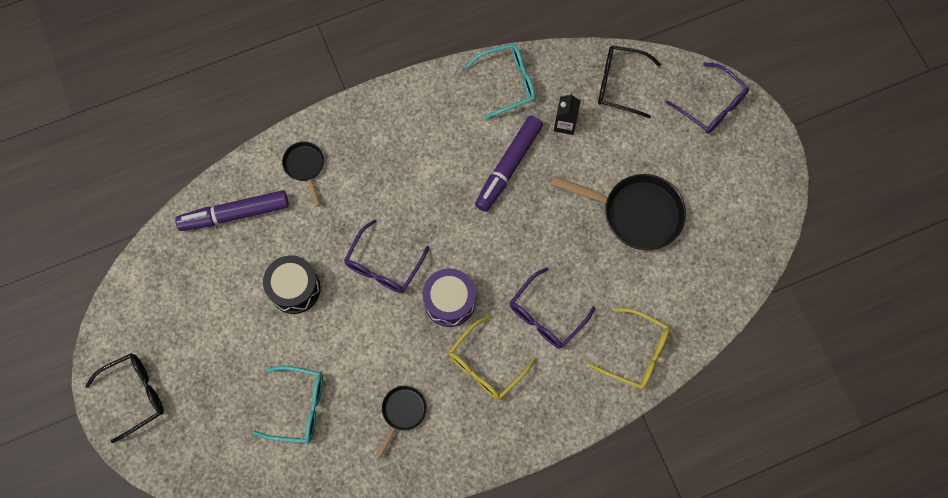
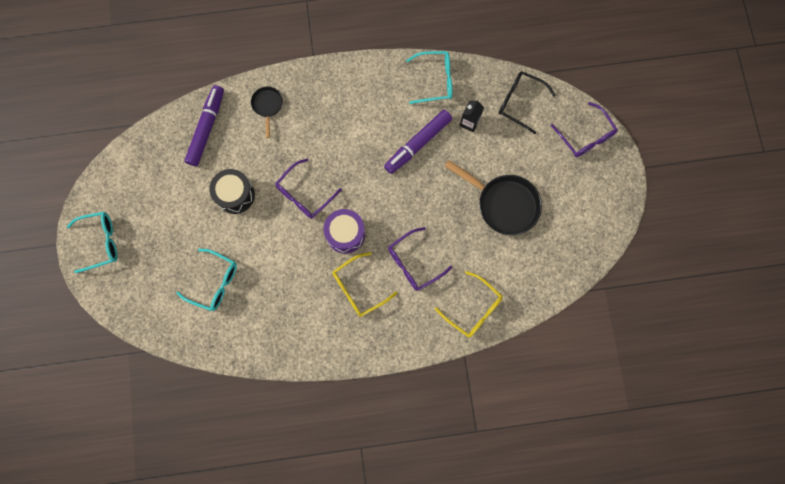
camera: 15 degrees right, 5 degrees up
(135, 394) = (100, 242): black glasses -> turquoise glasses
(234, 214) = (207, 128): purple marker -> purple marker turned 105 degrees clockwise
(402, 413) = (288, 307): black pan -> none

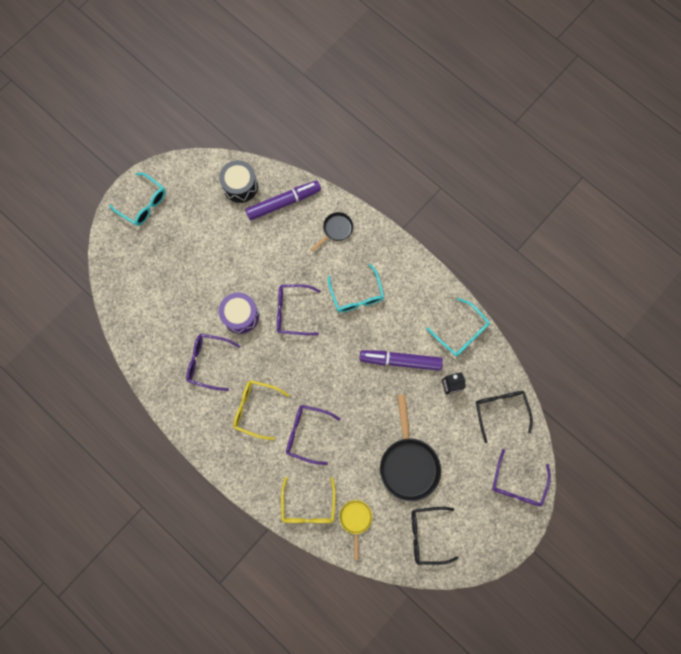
camera: 50 degrees right, 0 degrees up
(214, 282) = (177, 304): turquoise glasses -> turquoise glasses (357, 295)
(235, 195) = (251, 264): black drum -> black drum (240, 186)
(286, 296) = (208, 362): none -> purple glasses
(345, 234) = (287, 365): purple drum -> purple drum (240, 315)
(514, 280) = (355, 519): none -> yellow pan
(569, 235) = (426, 534): none -> black glasses

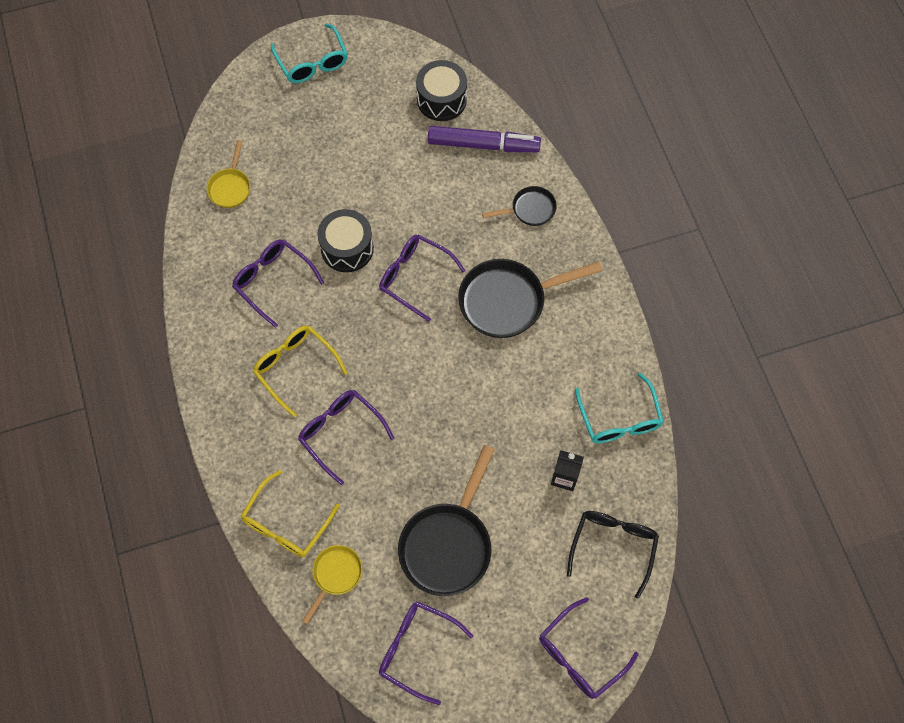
camera: 30 degrees right, 10 degrees down
(143, 316) = (230, 187): none -> yellow pan
(240, 315) = (347, 248): purple drum -> black drum
(357, 295) = (508, 301): turquoise glasses -> black pan
(400, 360) = (516, 410): purple marker -> none
(426, 534) = (416, 649): black glasses -> purple glasses

